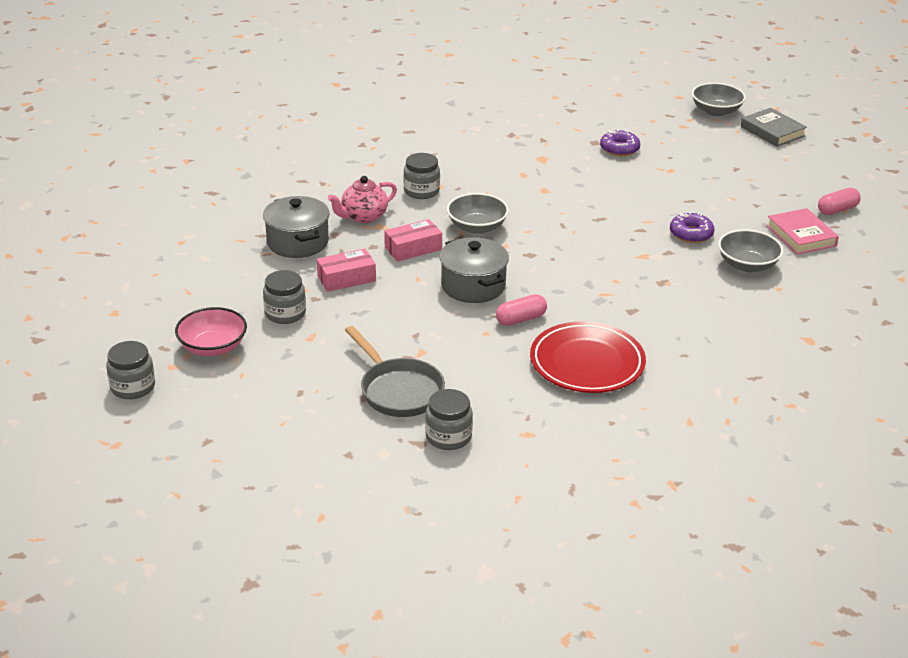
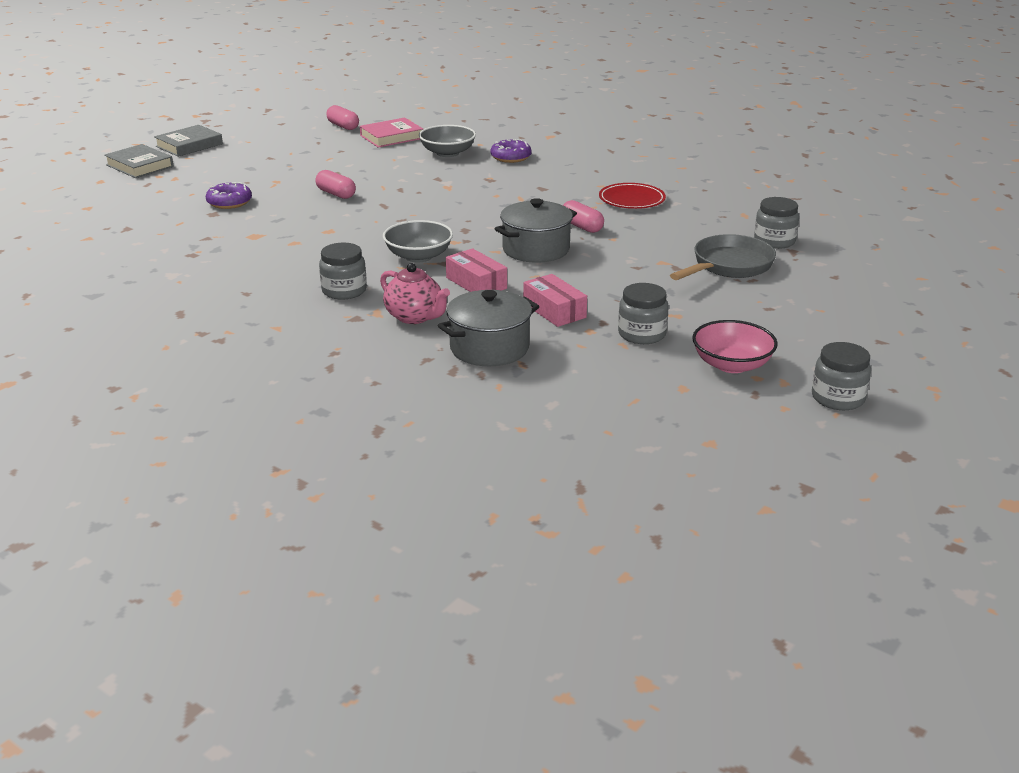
camera: 100 degrees left, 5 degrees down
(587, 363) = (631, 200): red plate -> red plate, size x0.65
(632, 197) = (336, 194): none -> pink capsule
(691, 234) = (401, 171): purple donut -> purple donut (510, 157)
(716, 111) = (140, 166): grey bowl -> grey book

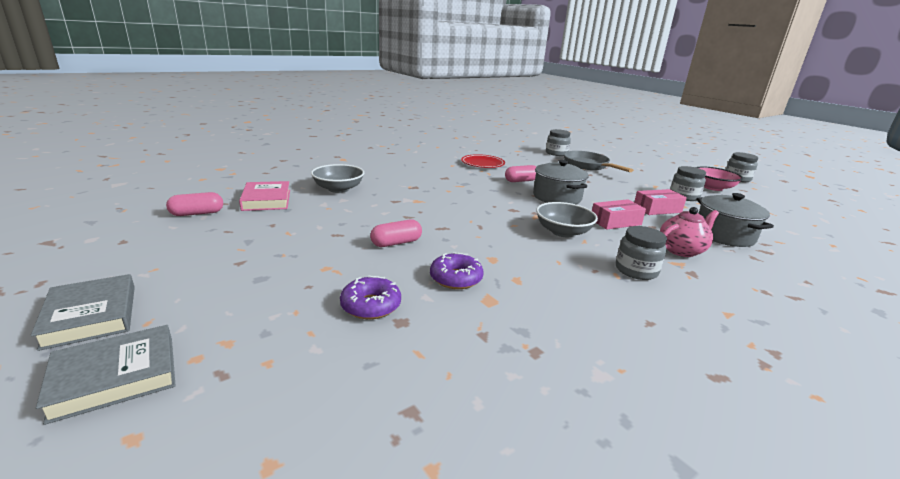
camera: 75 degrees left, 5 degrees down
(510, 157) = (373, 174): purple donut -> purple donut (456, 278)

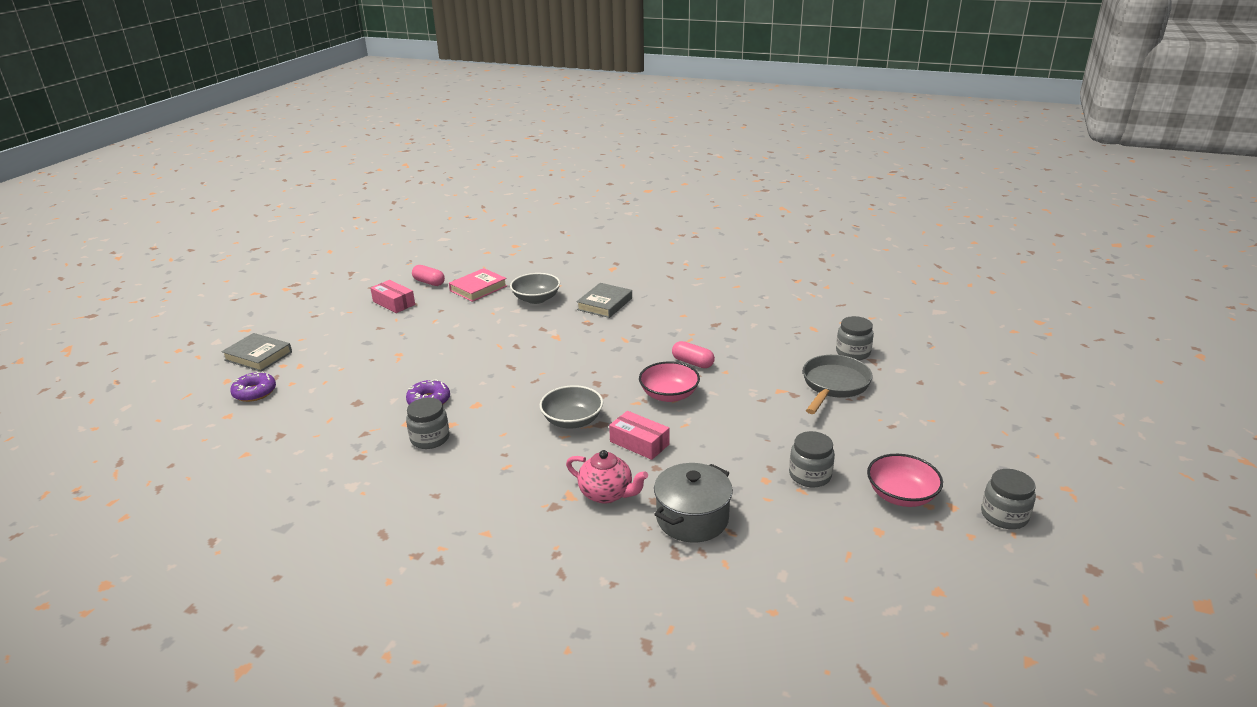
camera: 60 degrees right, 5 degrees up
(91, 316) = (296, 324): grey book -> grey book (605, 304)
(371, 305) = (366, 386): purple donut -> purple donut (255, 392)
(396, 243) = (461, 360): pink capsule -> none
(482, 164) = (717, 327): red plate -> none
(557, 197) = (669, 395): grey pot -> pink bowl
(636, 270) = (526, 474): grey jar -> grey jar (430, 438)
(657, 209) = (723, 462): pink box -> pink box (394, 303)

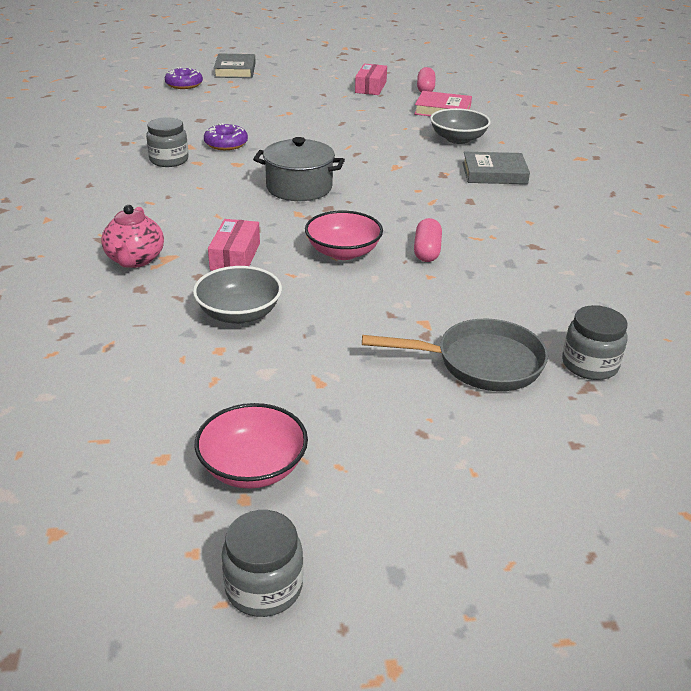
camera: 60 degrees right, 5 degrees up
(572, 421) = (247, 213): grey bowl -> grey bowl (239, 313)
(692, 518) = (119, 317): grey pot -> grey pot (299, 188)
(810, 475) = (249, 381): grey jar -> none

